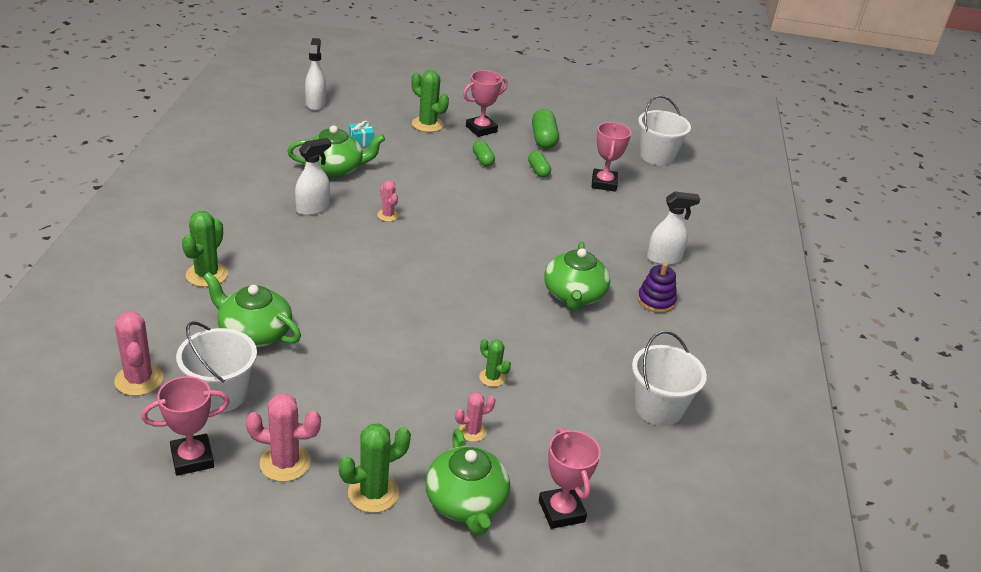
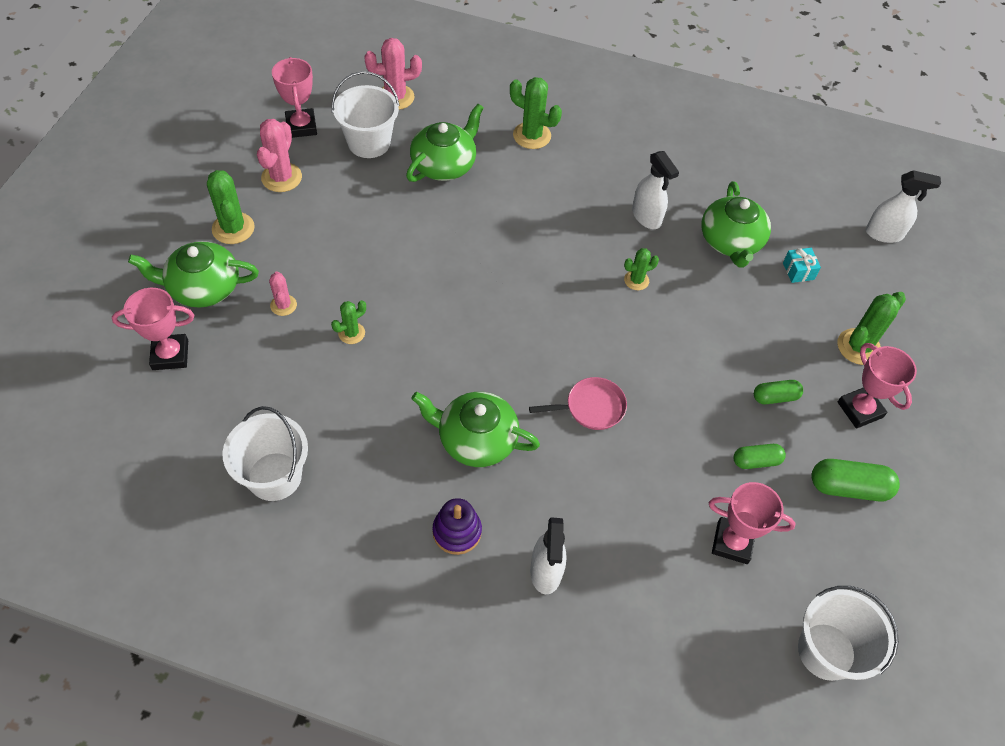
camera: 100 degrees right, 20 degrees up
(388, 215) = (636, 280): pink cactus -> green cactus
(522, 239) = (591, 407): none -> pink pan

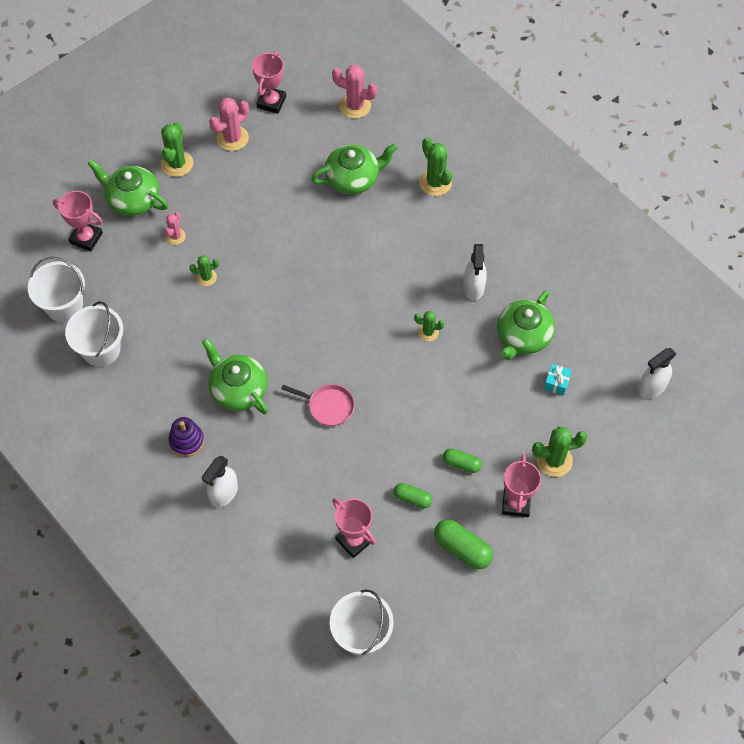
camera: 35 degrees right, 5 degrees up
(369, 143) = (311, 136): white bucket -> white bucket (64, 306)
(884, 234) = (652, 387): white spray bottle -> white spray bottle turned 105 degrees clockwise

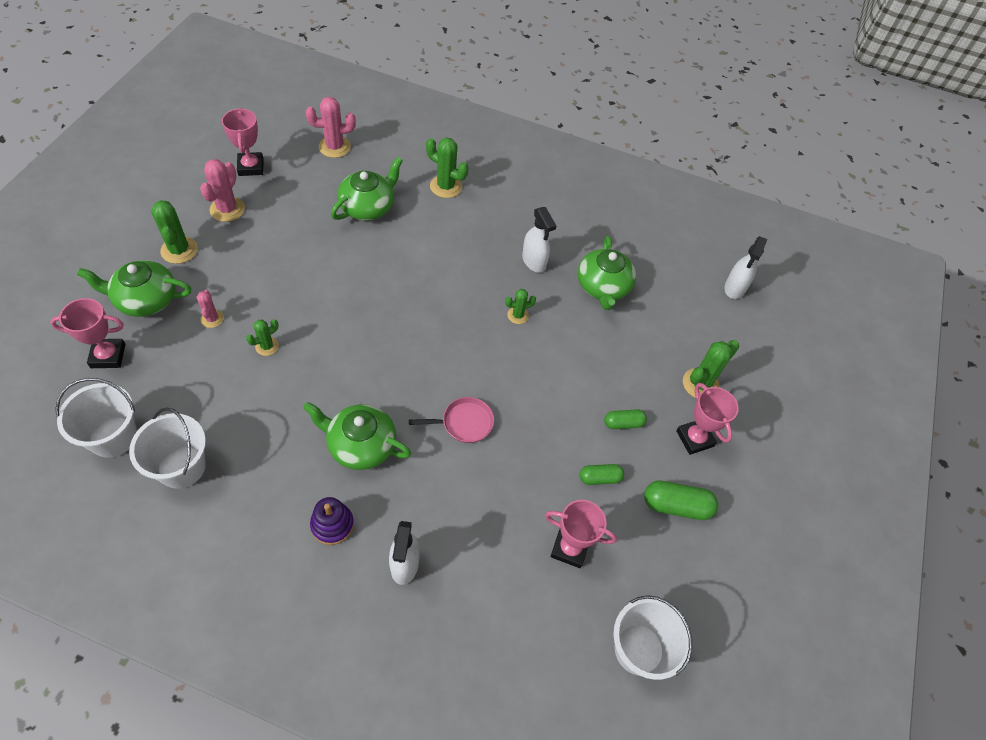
camera: 35 degrees left, 5 degrees down
(556, 383) = (657, 315): turquoise gift -> none

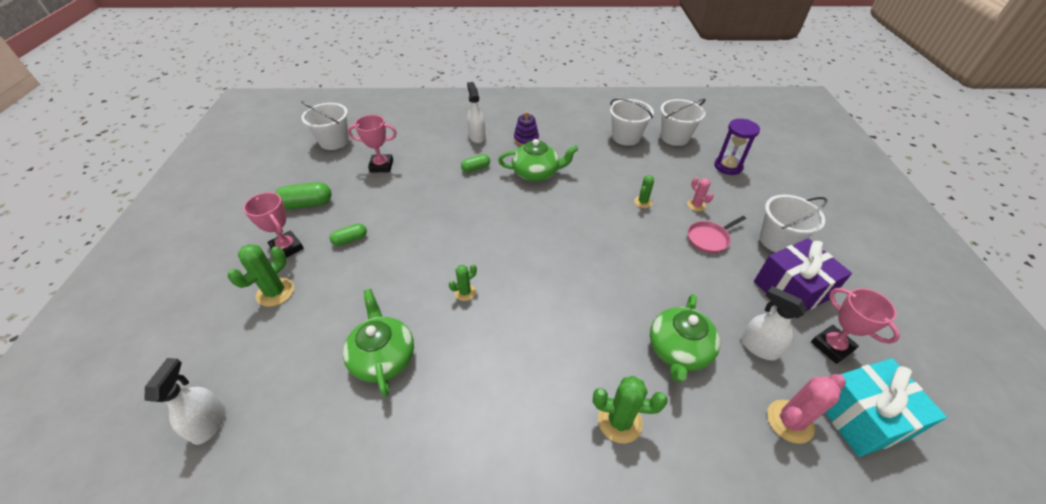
camera: 165 degrees right, 10 degrees down
(108, 356) = (728, 166): pink trophy -> purple hourglass
(145, 299) = (751, 201): green teapot -> none
(179, 250) = (777, 240): green cactus -> white bucket
(227, 209) = (791, 290): pink cactus -> purple gift
(286, 132) = (861, 417): none -> turquoise gift
(463, 423) = (475, 203): pink pan -> pink pan (709, 238)
(534, 261) = (469, 357): white spray bottle -> white spray bottle (758, 347)
(599, 478) = (366, 202): green capsule -> green capsule (476, 168)

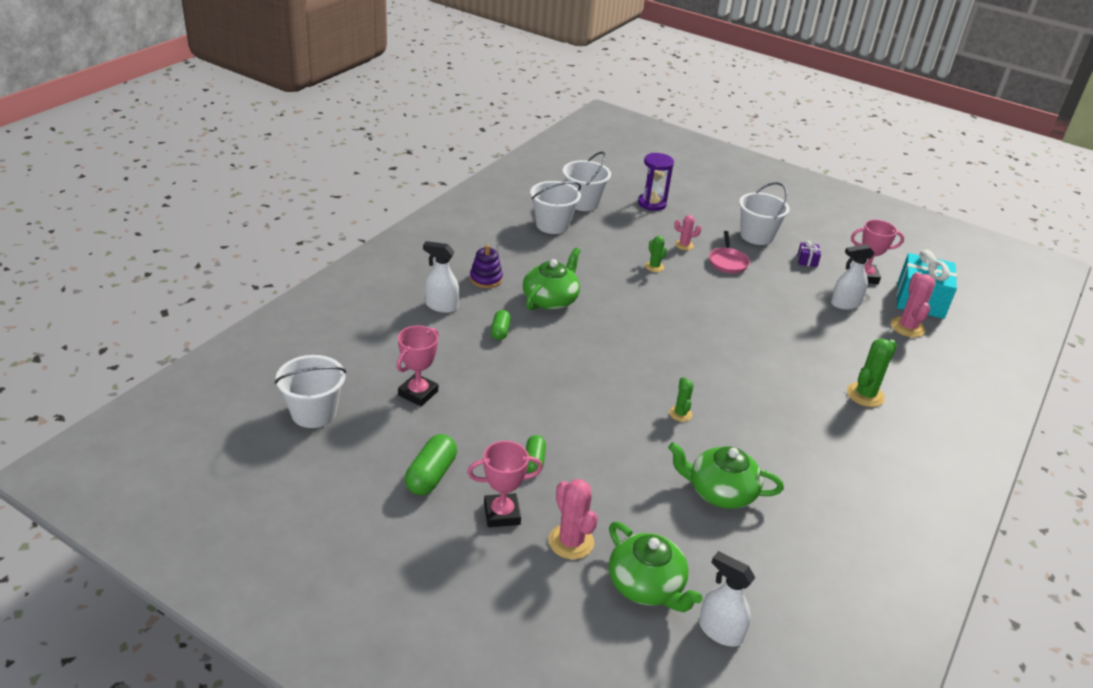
camera: 60 degrees left, 10 degrees down
(275, 292) = (571, 542): green cactus -> pink cactus
(678, 350) = (824, 337): green teapot -> green teapot (647, 585)
(791, 290) = (807, 260): purple gift -> purple gift, size x0.42

